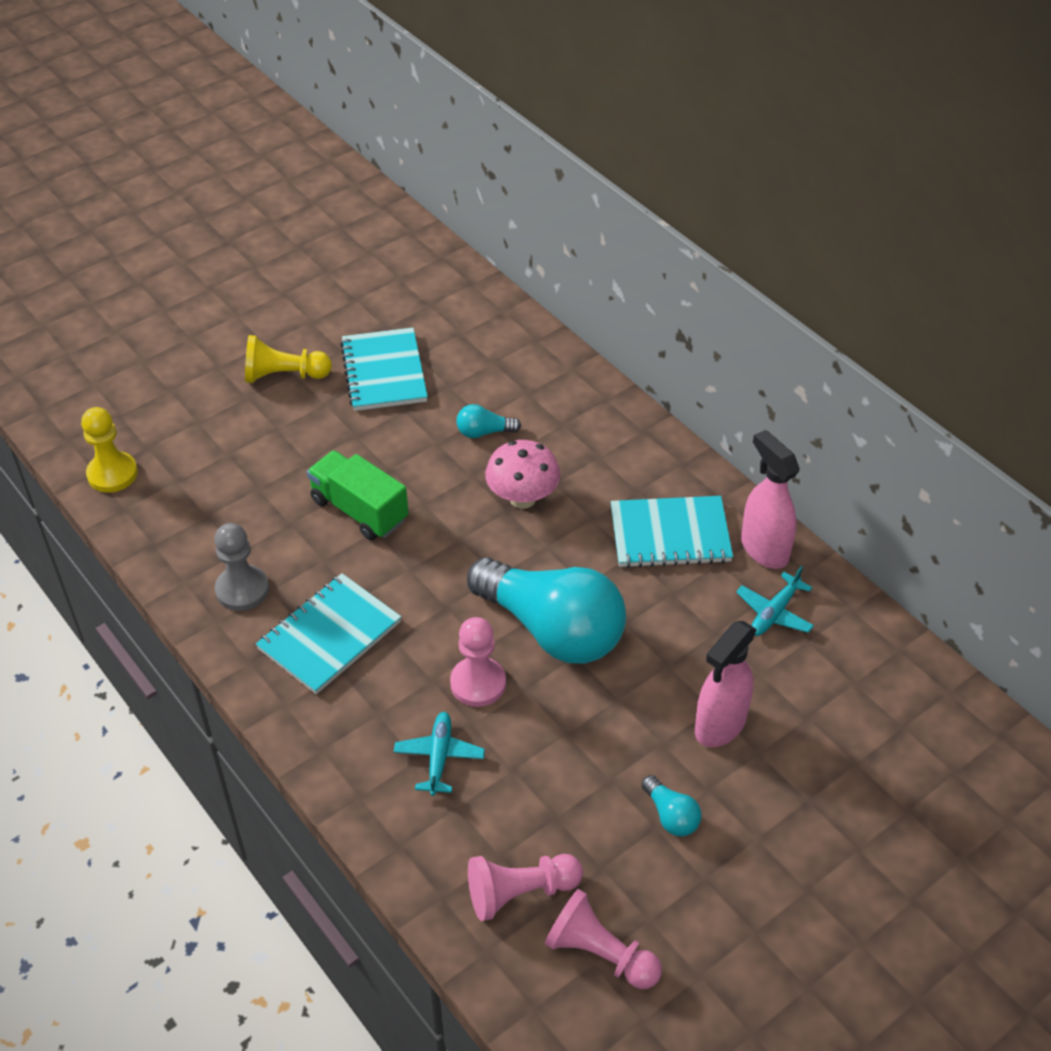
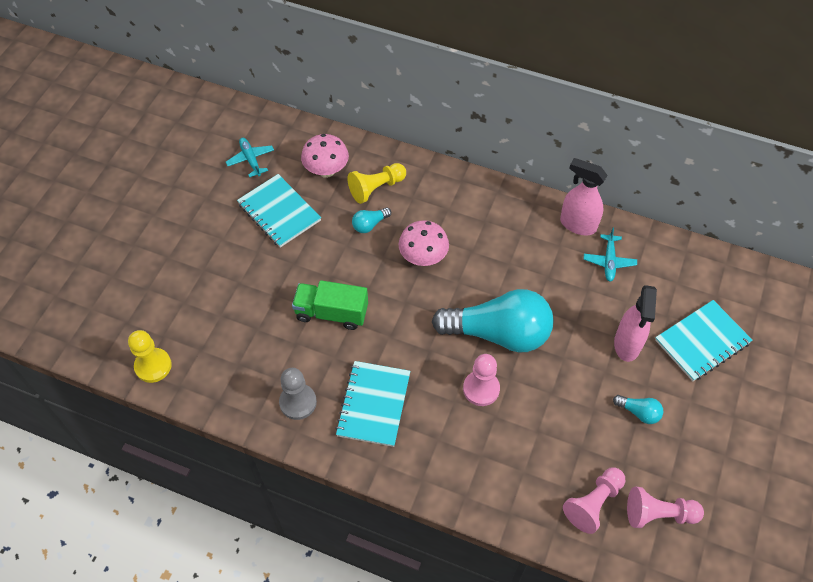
camera: 30 degrees left, 10 degrees up
(284, 375) = (216, 243): yellow pawn -> yellow pawn (376, 188)
(439, 757) = (492, 446): turquoise plane -> turquoise plane (251, 159)
(477, 350) = (326, 170): none -> pink mushroom
(670, 534) = (521, 240): turquoise notebook -> turquoise notebook (702, 341)

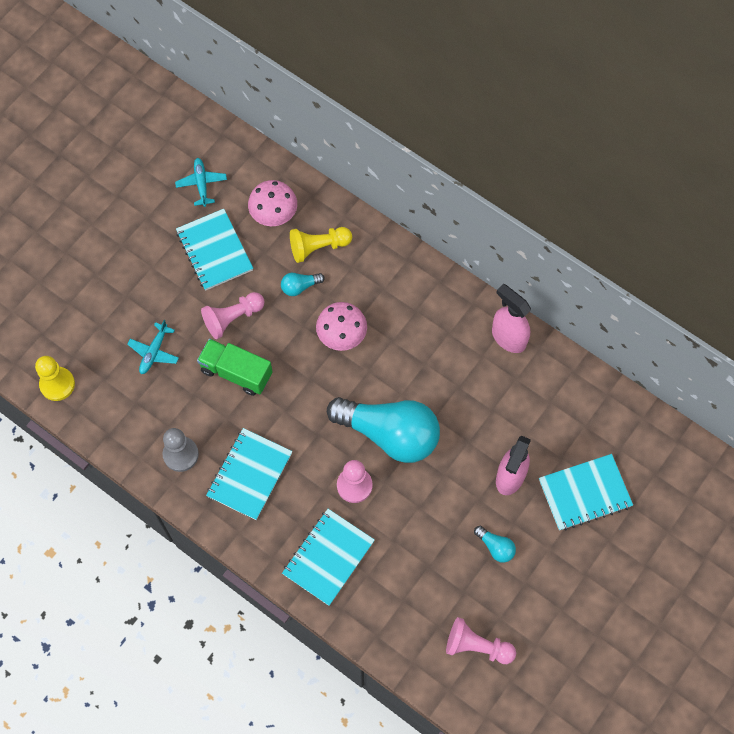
camera: 15 degrees right, 10 degrees up
(478, 465) = (328, 557): none -> turquoise notebook
(593, 503) = (421, 620): pink pawn -> pink pawn (232, 318)
(609, 261) = (525, 386): turquoise plane -> turquoise plane (154, 352)

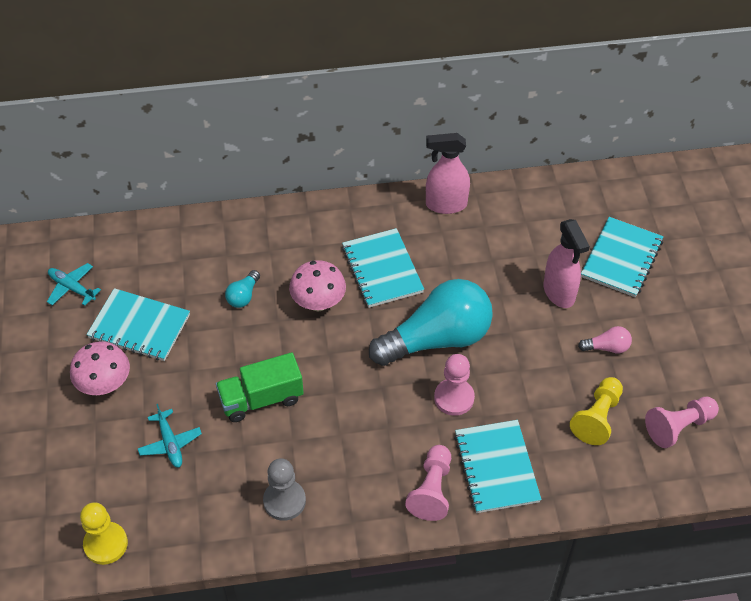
camera: 45 degrees left, 15 degrees down
(232, 318) = (212, 362): pink pawn -> pink pawn (432, 490)
(250, 475) = (361, 464): turquoise notebook -> turquoise notebook (382, 269)
(274, 215) = (162, 263): pink mushroom -> pink mushroom (105, 385)
(318, 247) = (226, 257): yellow pawn -> yellow pawn (597, 418)
(495, 547) = (607, 347): turquoise light bulb -> pink light bulb

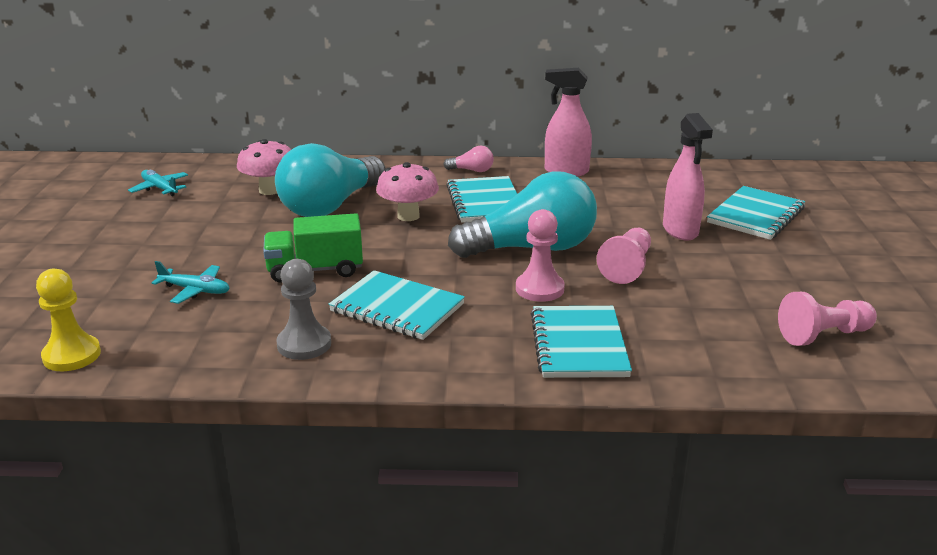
camera: 10 degrees right, 25 degrees down
(105, 385) = (151, 246): pink mushroom -> pink mushroom (269, 190)
(139, 326) = (212, 215): turquoise notebook -> turquoise notebook (397, 308)
(170, 443) = (195, 290): turquoise plane -> turquoise plane turned 60 degrees counterclockwise
(243, 296) = (331, 206): turquoise light bulb -> turquoise light bulb, size x2.49
(432, 490) = (491, 354): pink pawn -> pink pawn (627, 267)
(597, 418) = (716, 319): yellow pawn -> none
(607, 347) = (733, 270): pink light bulb -> pink light bulb (472, 170)

